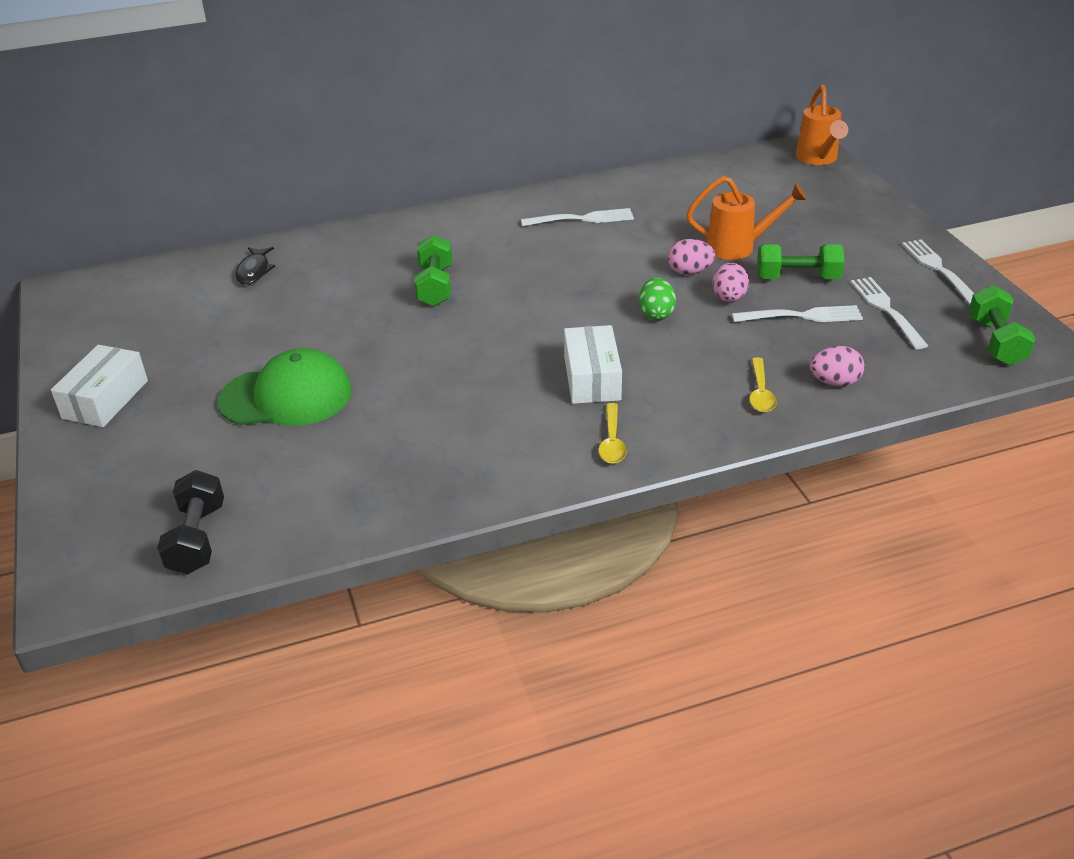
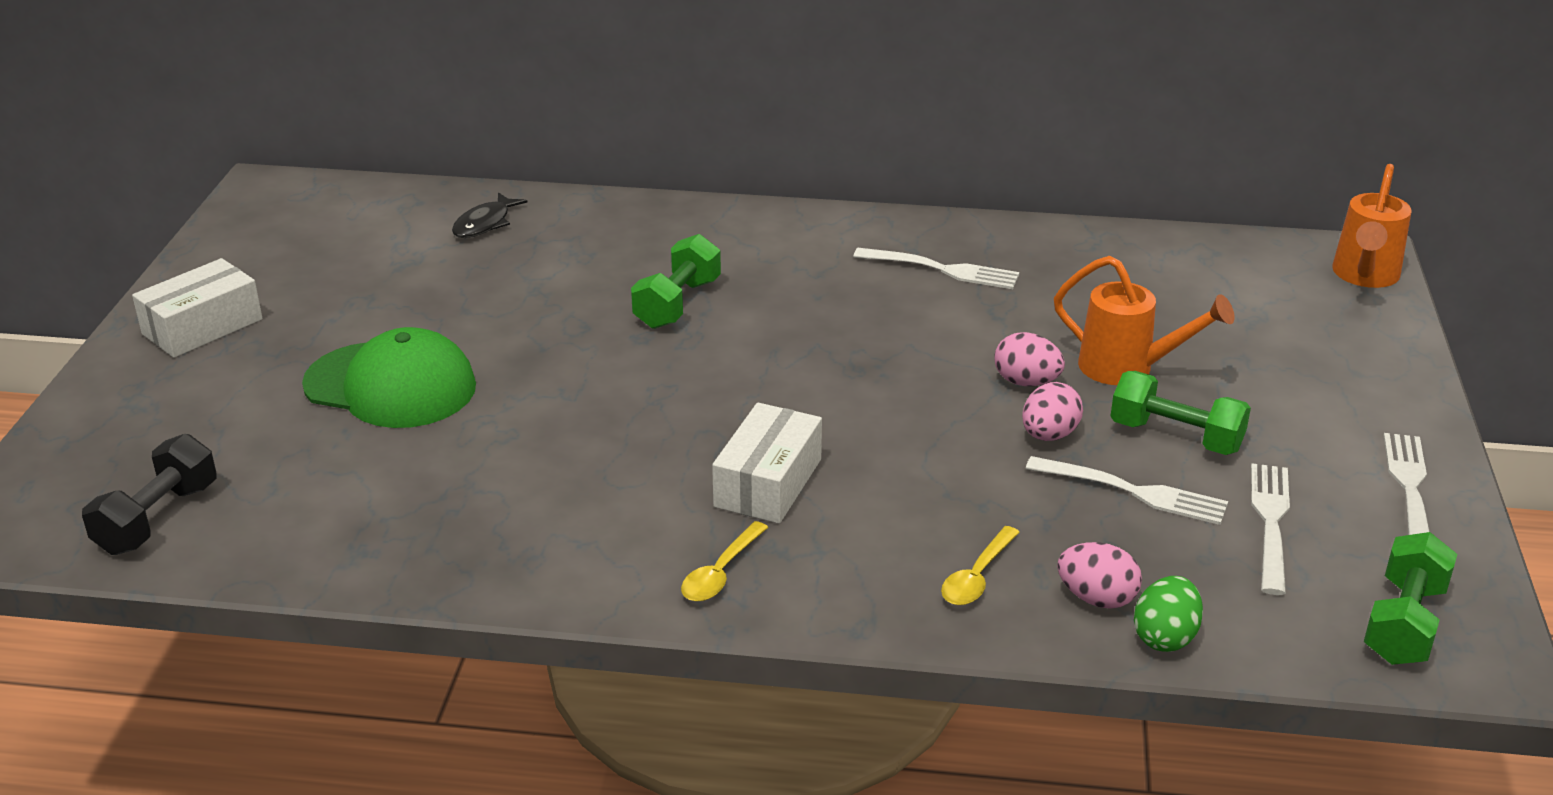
camera: 25 degrees right, 5 degrees down
(656, 314) = (929, 425): green egg -> green egg (1165, 637)

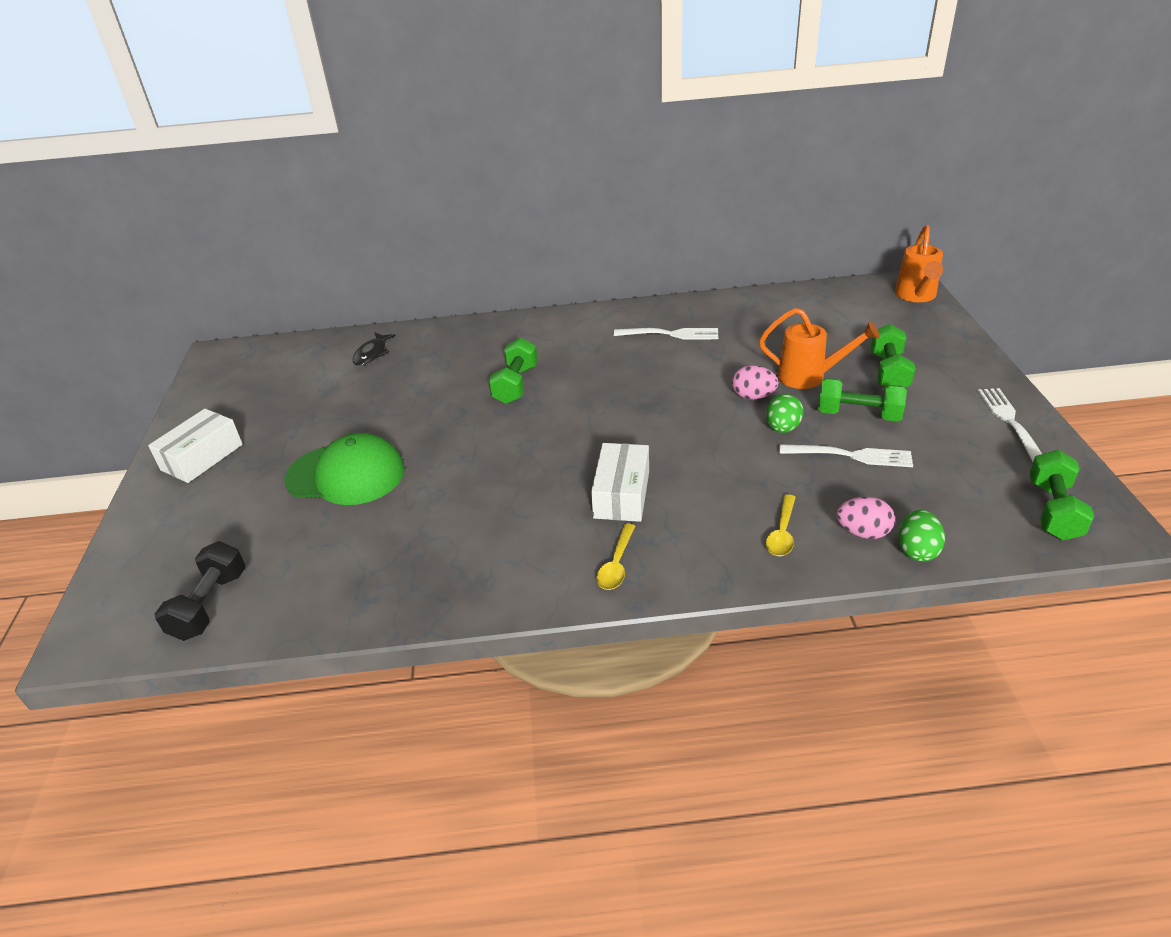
camera: 10 degrees left, 5 degrees up
(1049, 435) = (782, 428): pink egg -> green egg
(1256, 383) = (888, 372): none -> green dumbbell
(1271, 523) = (942, 460): white fork -> none

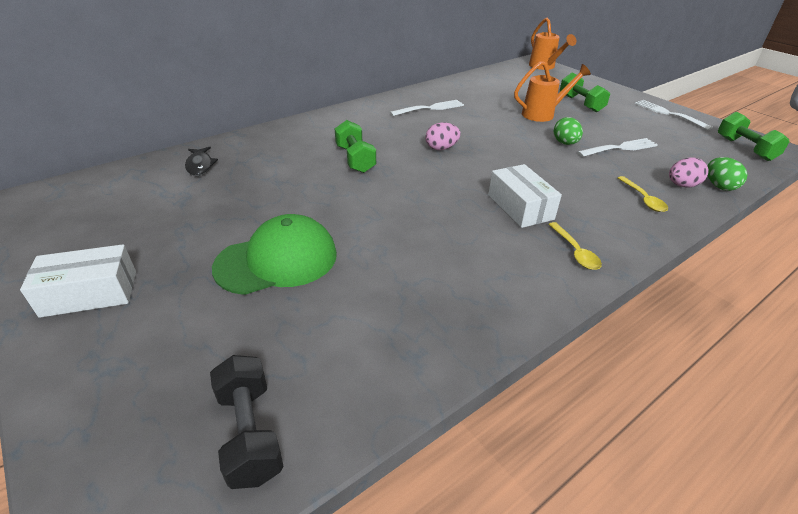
camera: 35 degrees left, 0 degrees up
(202, 457) = (90, 293): white box -> white box turned 75 degrees clockwise
(753, 396) = (525, 131): pink egg -> pink egg (441, 148)
(858, 415) = (595, 127): green dumbbell -> none

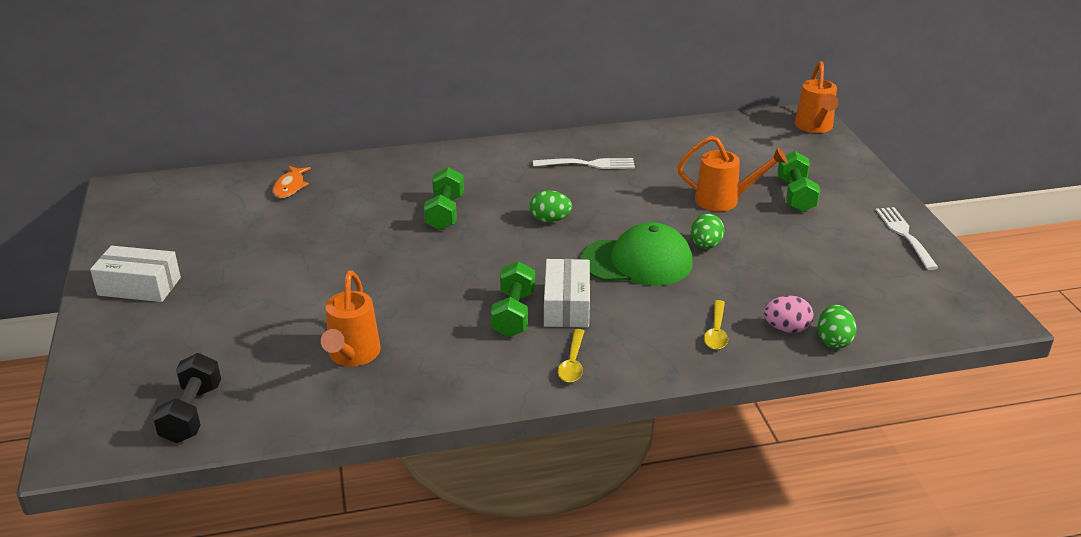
camera: 25 degrees right, 5 degrees down
(200, 165) = (290, 187): black fish -> orange fish
(277, 260) = (295, 297): green cap -> green cap (637, 262)
(382, 303) = (352, 356): none -> orange watering can
(441, 148) = (550, 220): pink egg -> green egg
(619, 148) = (768, 267): white fork -> none
(745, 148) = (944, 305): green dumbbell -> green dumbbell (514, 314)

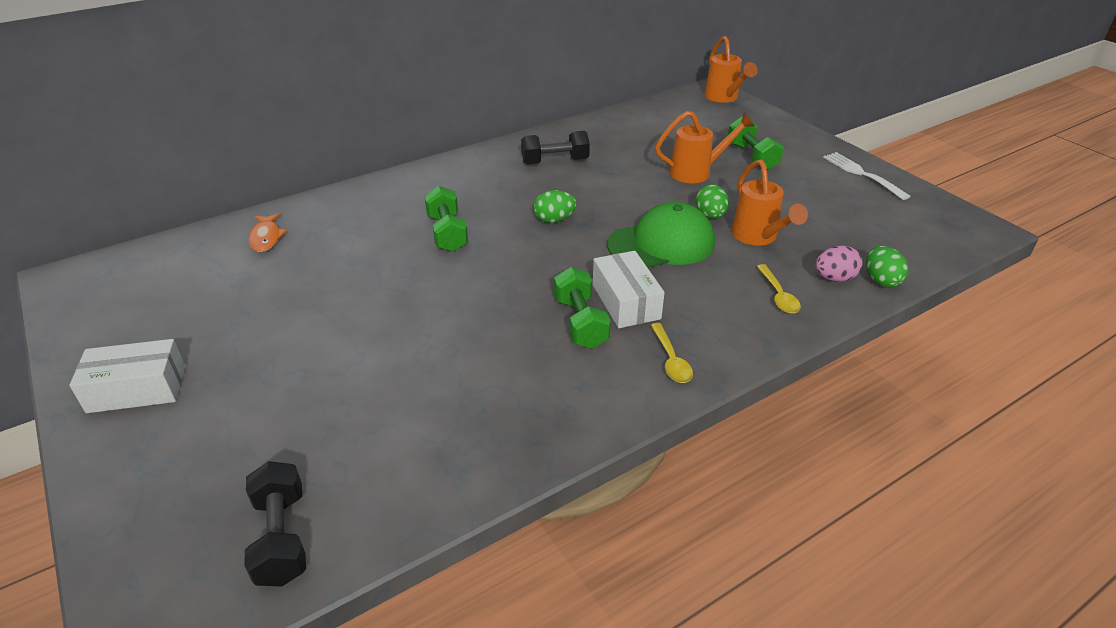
camera: 20 degrees left, 5 degrees up
(352, 356) = (438, 412): orange watering can -> orange watering can (758, 238)
(587, 164) = (555, 162): white fork -> black dumbbell

